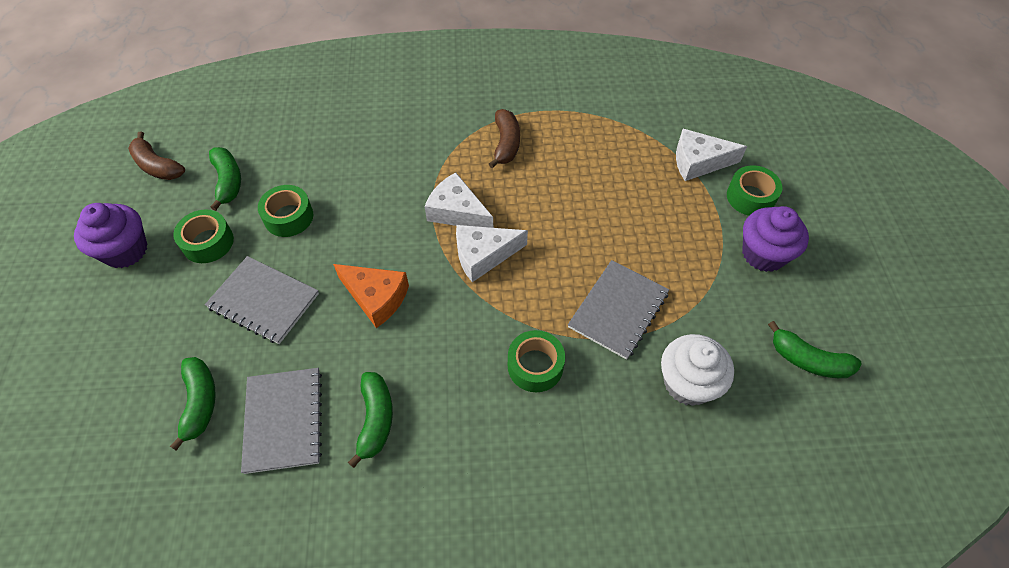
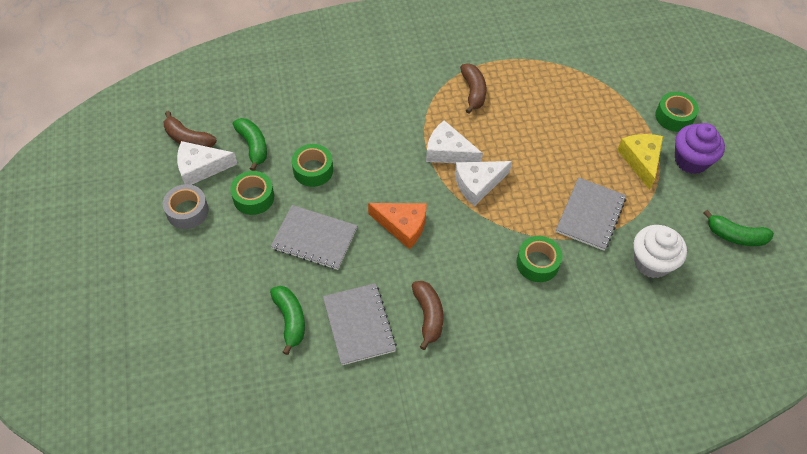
camera: 10 degrees left, 0 degrees up
(125, 250) = (187, 211): purple cupcake -> grey tape
(375, 420) = (428, 316): green banana -> brown banana
(697, 247) = (641, 161): none -> yellow cheese
(698, 162) = (629, 92): white cheese -> white cheese (201, 168)

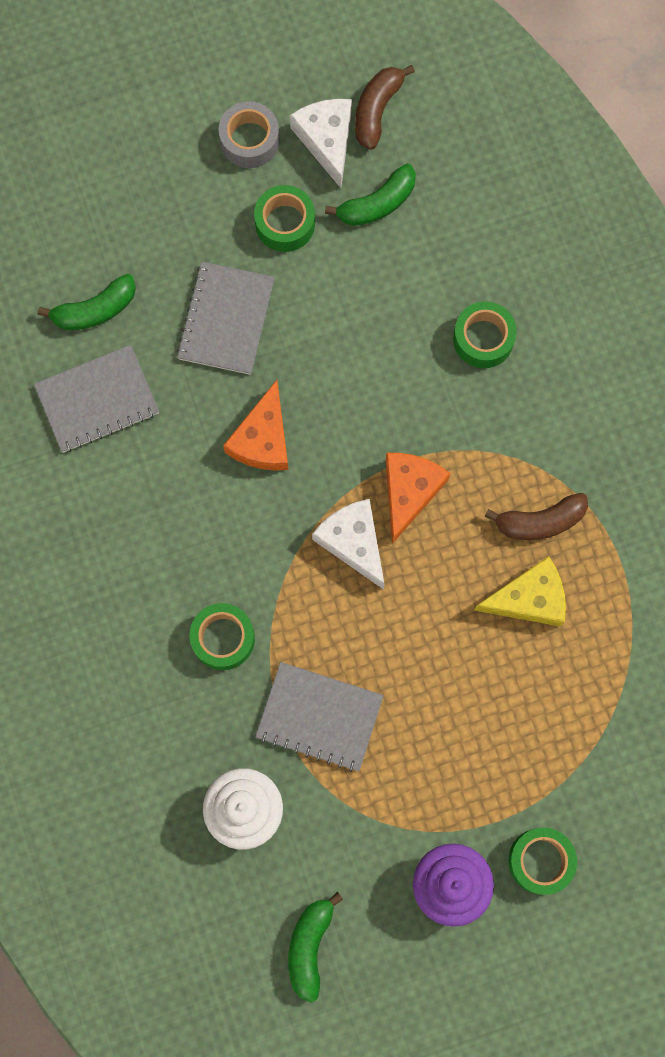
camera: 85 degrees right, 20 degrees up
(313, 170) = (345, 297): green tape -> green tape (483, 339)
(428, 316) = (120, 490): brown banana -> none
(448, 152) = (409, 492): white cheese -> orange cheese
(641, 161) = (437, 800): yellow cheese -> yellow cheese (529, 598)

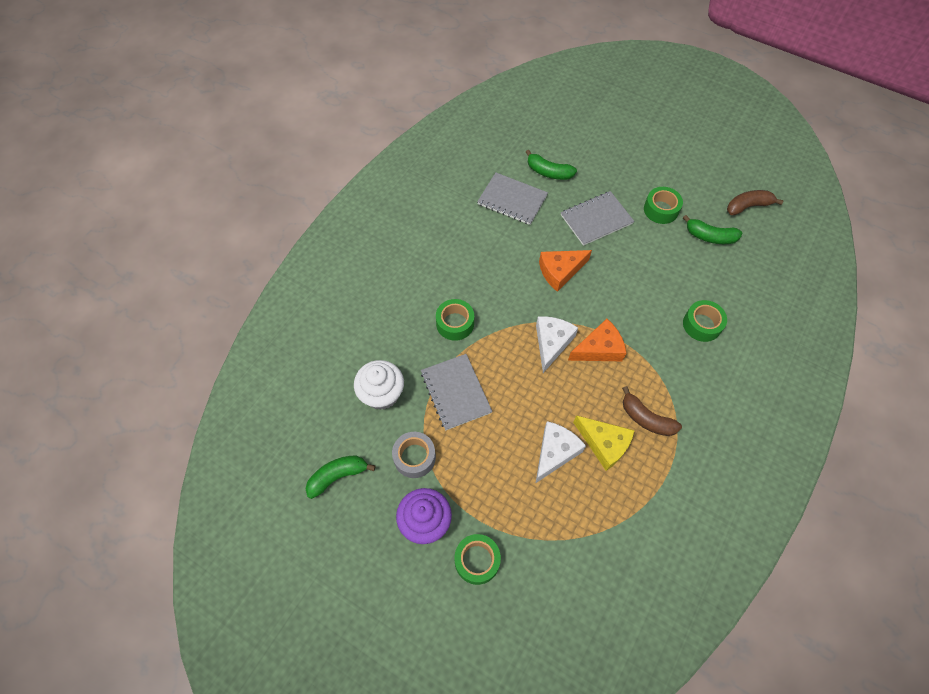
camera: 50 degrees right, 15 degrees down
(249, 140) = (679, 172): grey tape -> grey tape (414, 457)
(326, 140) = (713, 198): white cheese -> white cheese (555, 452)

